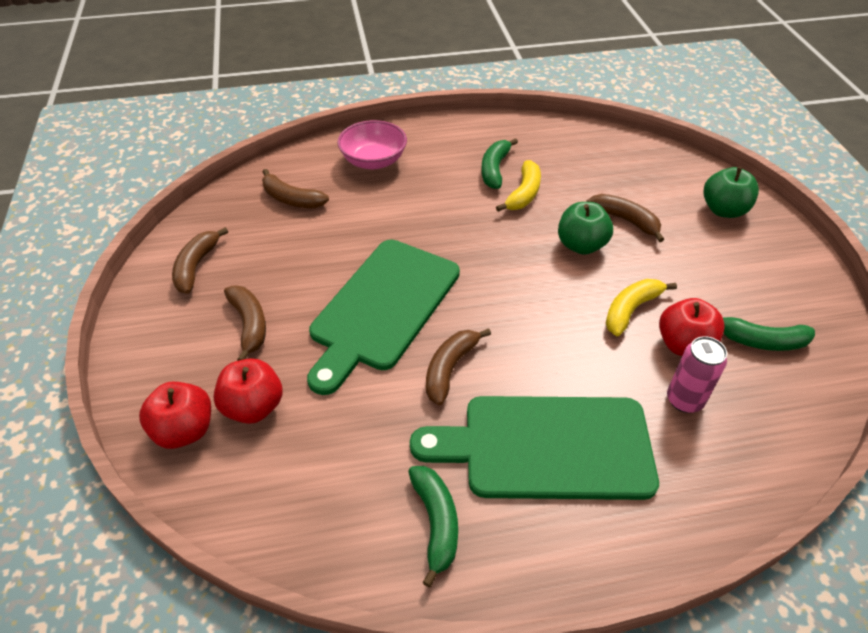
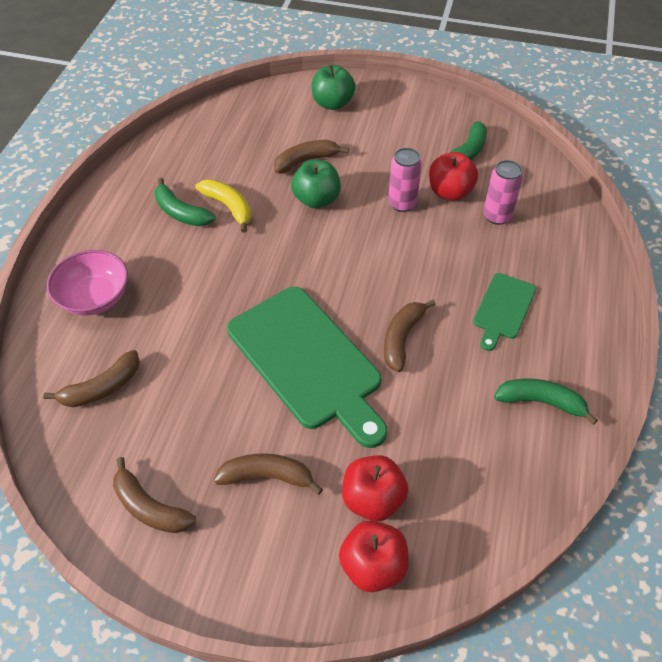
camera: 65 degrees left, 5 degrees up
(450, 369) = (402, 338): brown banana -> brown banana turned 60 degrees clockwise
(547, 447) = (503, 309): green cutting board -> green cutting board, size x0.50
(631, 310) = (402, 204): yellow banana -> pink can

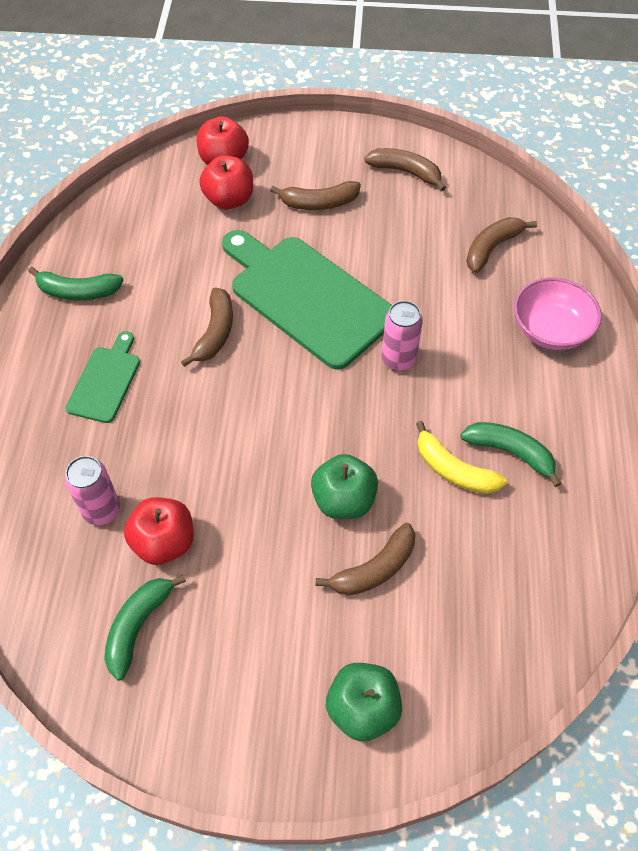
camera: 170 degrees right, 5 degrees up
(402, 204) = (229, 511): pink can -> pink can (398, 359)

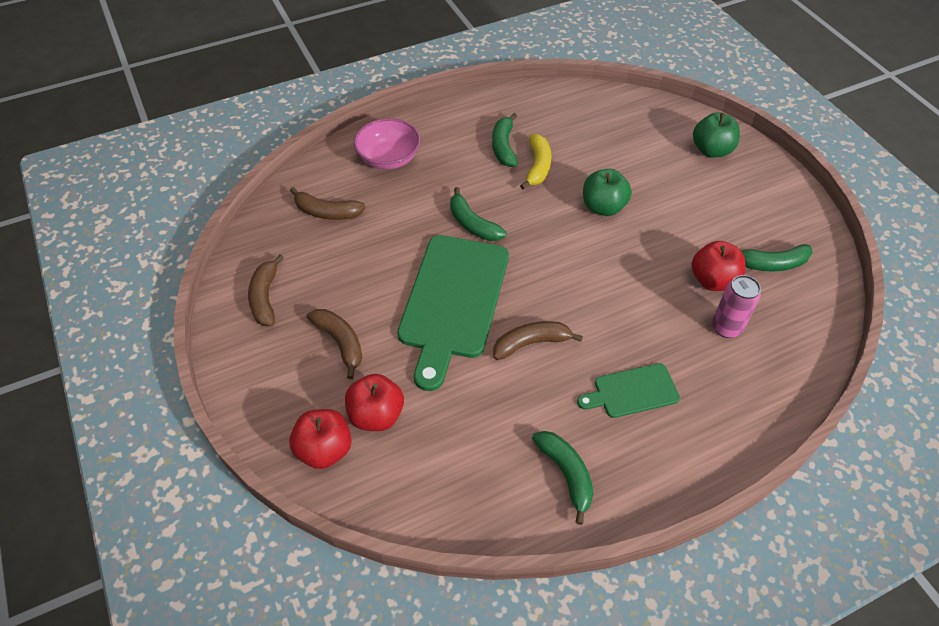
camera: 120 degrees left, 5 degrees down
(374, 569) = (633, 176): brown banana -> none
(398, 359) = (473, 224): pink can -> green banana

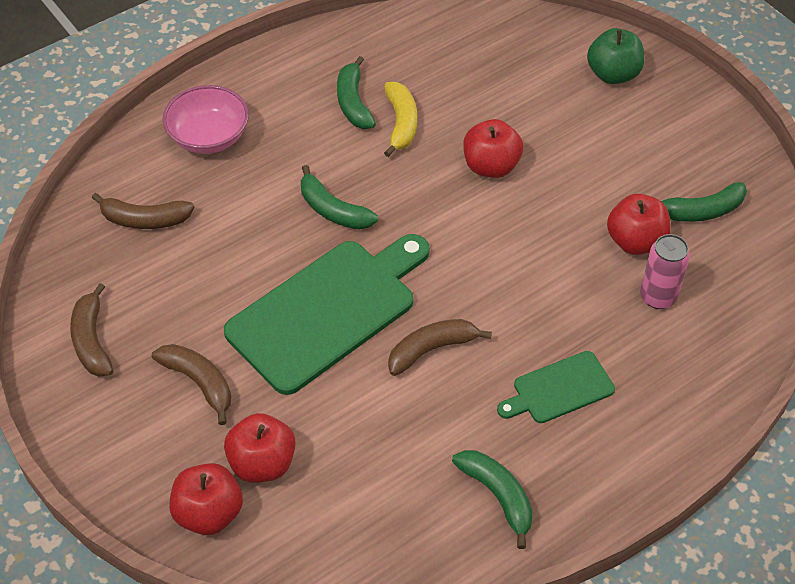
camera: 10 degrees left, 0 degrees up
(453, 301) = (327, 311): green cutting board -> green cutting board turned 135 degrees counterclockwise
(603, 207) = (491, 166): green apple -> red apple

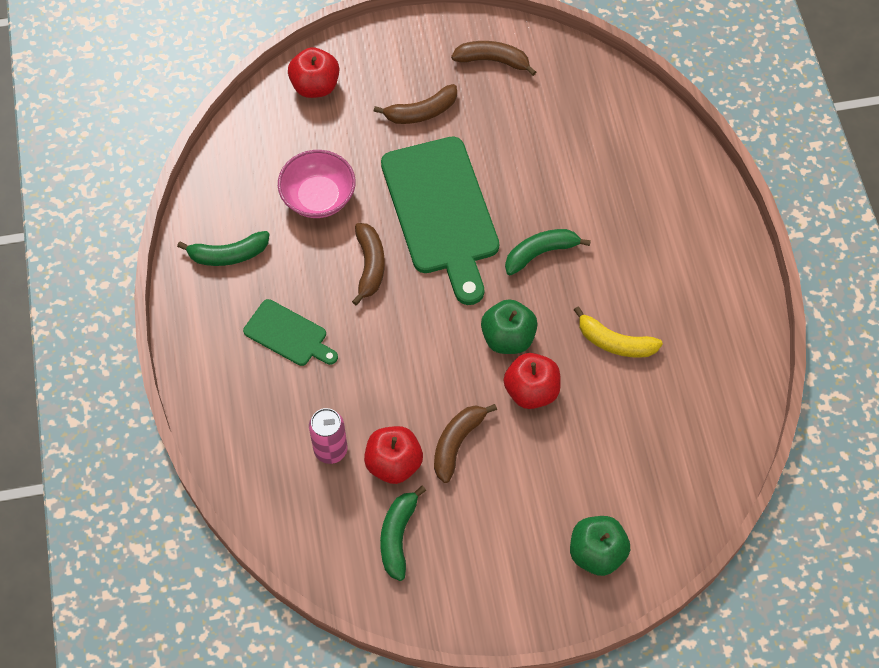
camera: 115 degrees right, 10 degrees up
(145, 219) = (593, 124): brown banana -> brown banana (457, 443)
(209, 137) = (665, 194): pink bowl -> pink bowl (318, 197)
(262, 463) = (335, 127): red apple -> none
(353, 102) = (658, 315): green banana -> none
(446, 202) = (508, 338): none -> green apple
(559, 389) = (288, 334): green cutting board -> green cutting board turned 120 degrees clockwise

